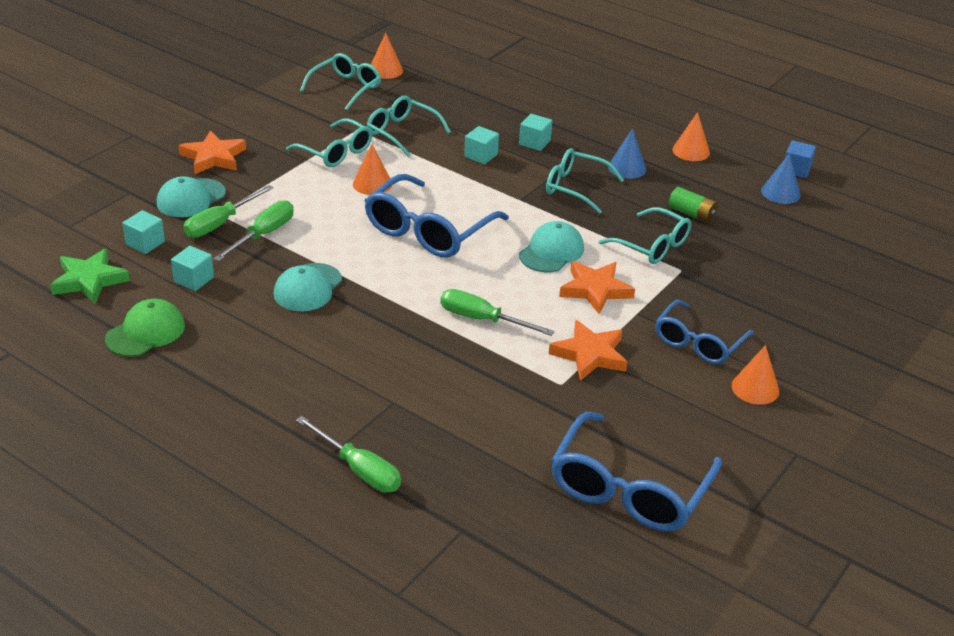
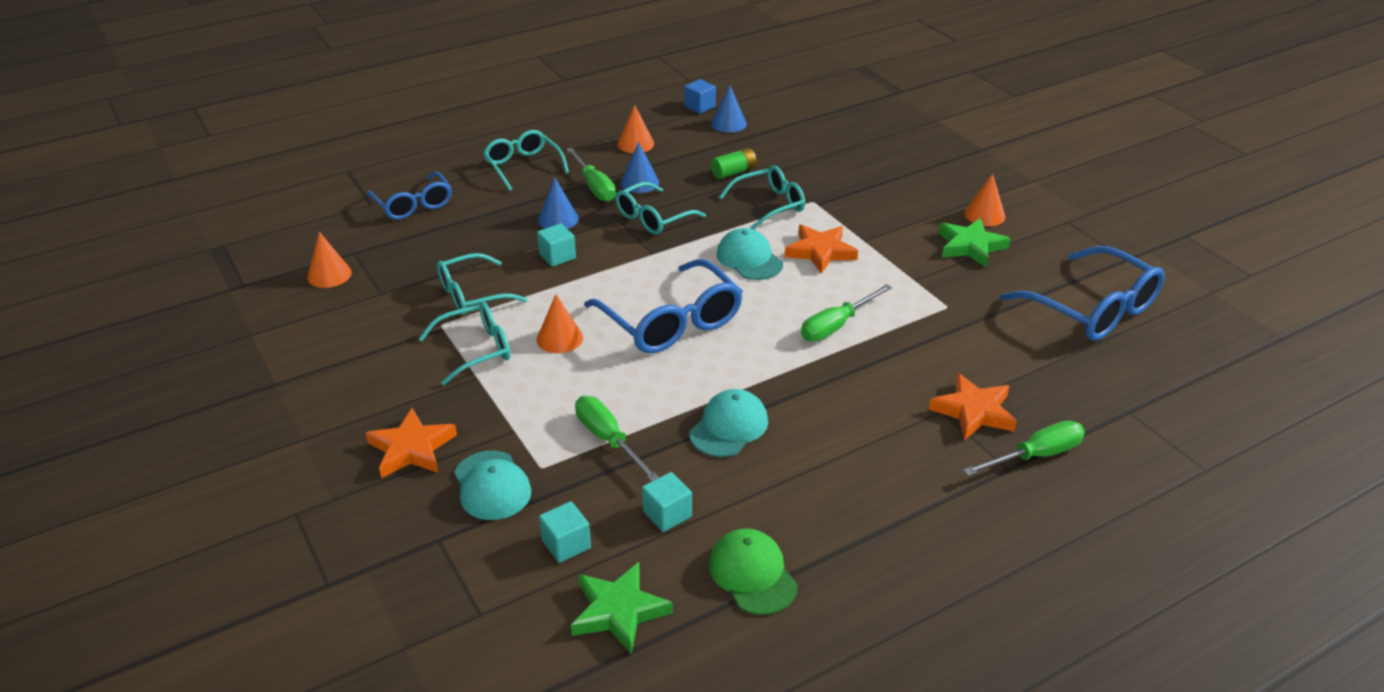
camera: 65 degrees left, 0 degrees up
(220, 223) = (563, 471): green screwdriver -> green screwdriver (594, 187)
(308, 288) = (729, 427): turquoise cap -> turquoise cap turned 105 degrees counterclockwise
(346, 88) = (342, 311): turquoise glasses -> turquoise glasses (523, 166)
(534, 142) = (558, 219): turquoise cube -> blue cone
(590, 354) = (912, 280): orange star -> orange star (974, 411)
(683, 385) = (970, 246): none -> green star
(698, 342) = (917, 223): blue glasses -> blue glasses (413, 205)

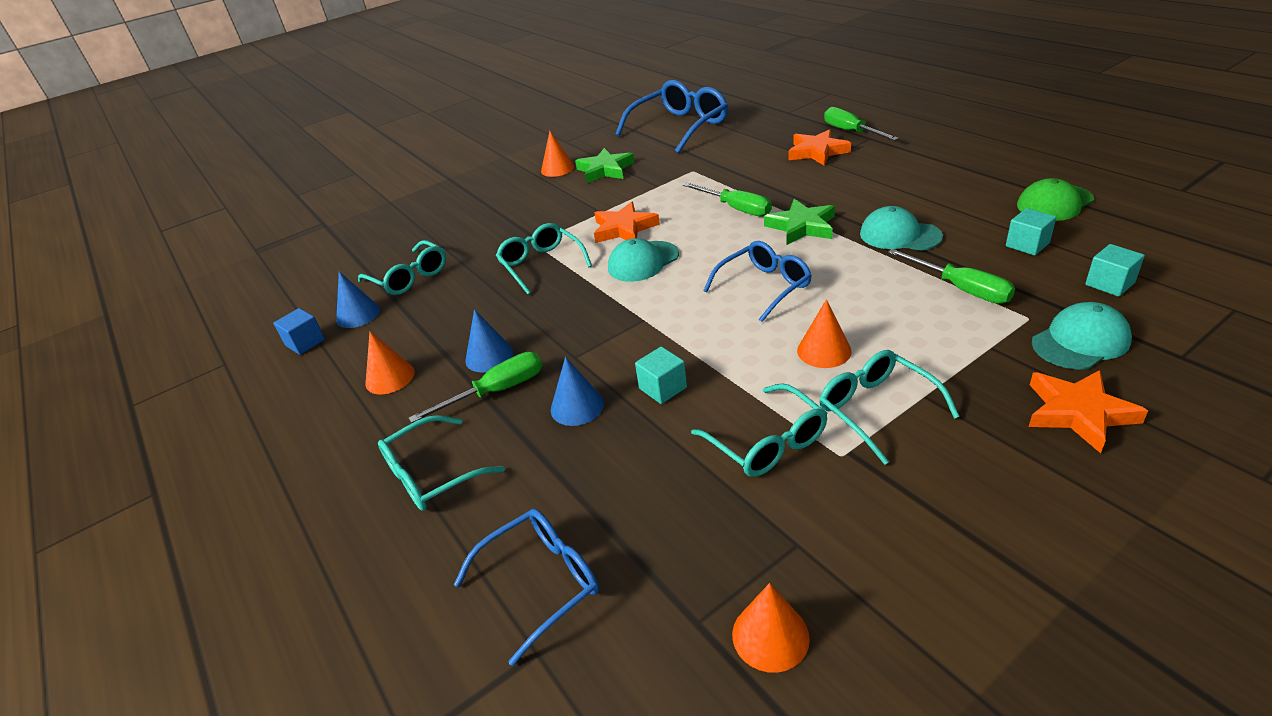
camera: 90 degrees left, 0 degrees up
(608, 440) = (961, 289): green screwdriver -> green screwdriver turned 90 degrees counterclockwise
(618, 611) = (1151, 246): green star -> green star (802, 227)
(653, 218) = (570, 332): turquoise glasses -> turquoise glasses (409, 277)
(671, 322) = (764, 287): blue glasses -> blue glasses, size x0.64
(733, 172) = (473, 295): green battery -> none

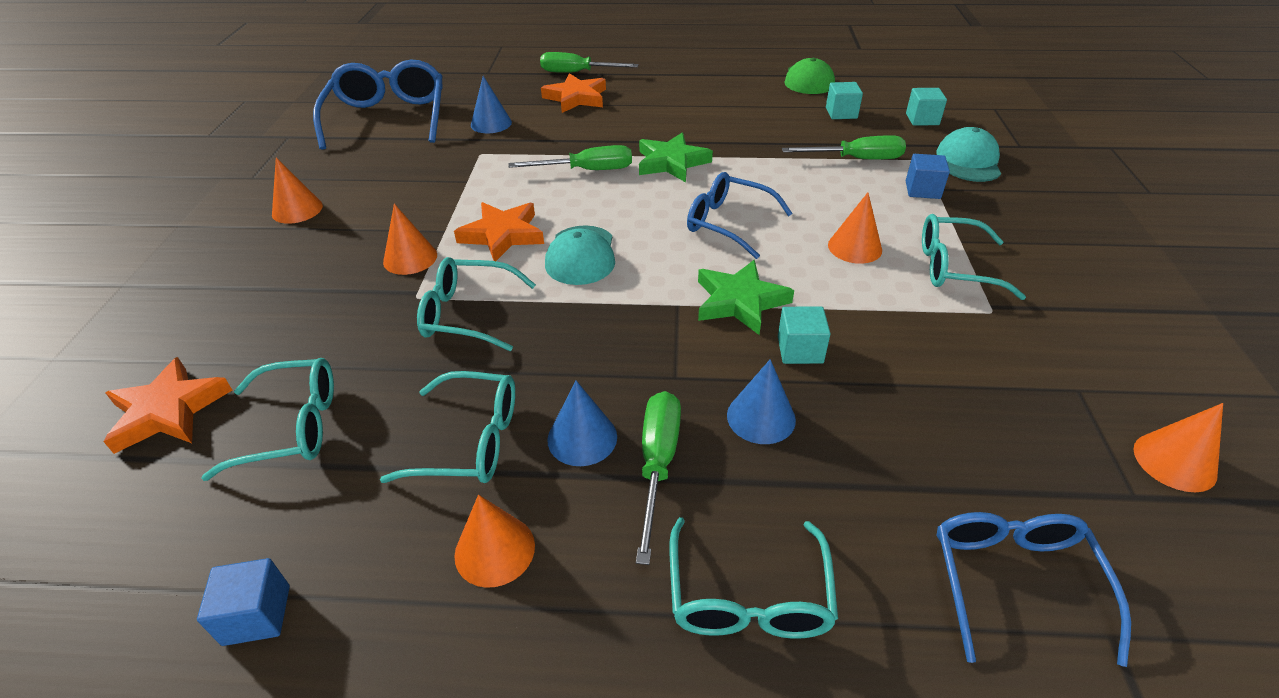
camera: 55 degrees left, 5 degrees up
(358, 314) = (289, 519): blue cone -> blue cone (491, 123)
(563, 220) = (410, 258): none -> orange cone
(605, 170) = (370, 188): green star -> green star (740, 301)
(764, 287) = (728, 223): blue glasses -> blue glasses turned 60 degrees counterclockwise
(767, 443) = (941, 336): turquoise glasses -> turquoise glasses (470, 441)
(899, 235) = (754, 139): turquoise cap -> none
(974, 341) = (922, 190): none -> blue cube
(1078, 413) = (1039, 204): orange star -> orange star (168, 411)

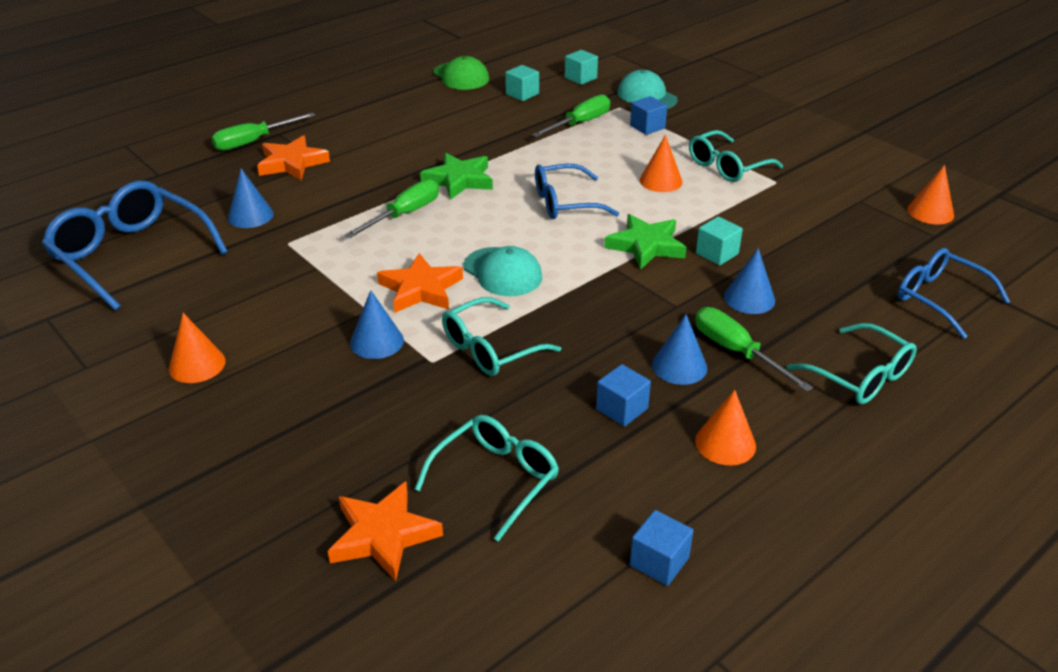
camera: 45 degrees left, 5 degrees down
(410, 258) = (377, 341): orange cone -> blue cone
(470, 441) = (622, 409): turquoise glasses -> blue cube

